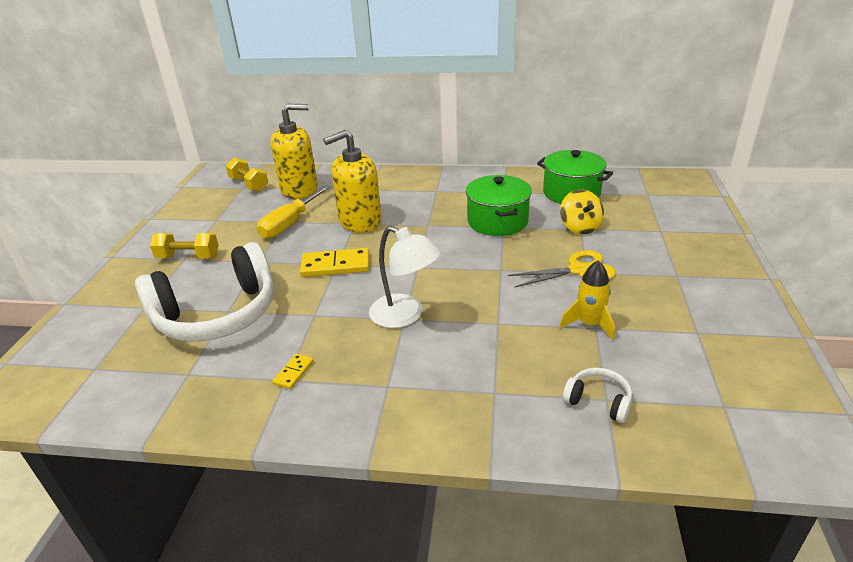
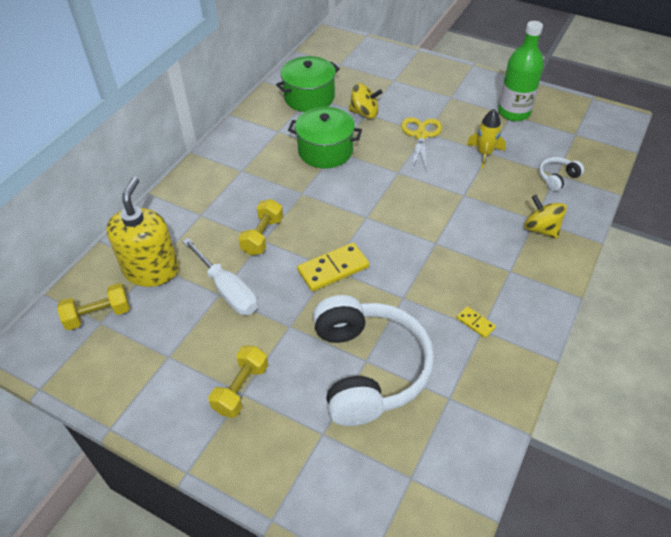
camera: 70 degrees left, 15 degrees up
(290, 223) = (227, 290): yellow screwdriver -> white screwdriver
(336, 266) = (333, 269): yellow domino -> yellow domino turned 45 degrees clockwise
(360, 221) = (262, 236): yellow soap dispenser -> yellow dumbbell
(405, 316) = (432, 241): white lamp -> none
(479, 401) = (541, 229): none -> yellow spinning top
(705, 333) = (514, 112): none -> green bottle

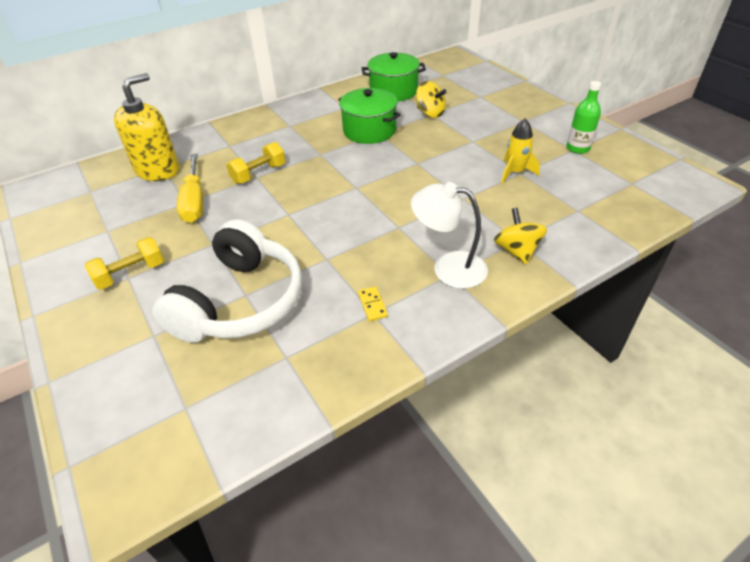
camera: 30 degrees right, 5 degrees down
(98, 315) = (94, 186): yellow dumbbell -> none
(227, 290) = (194, 201): white screwdriver -> yellow screwdriver
(333, 269) = (289, 215): yellow domino -> none
(420, 135) = (465, 142): yellow scissors -> none
(504, 265) = (448, 268): none -> white lamp
(514, 112) = (577, 148): green bottle -> green bottle, size x0.65
(557, 178) = (575, 214): white headphones -> none

